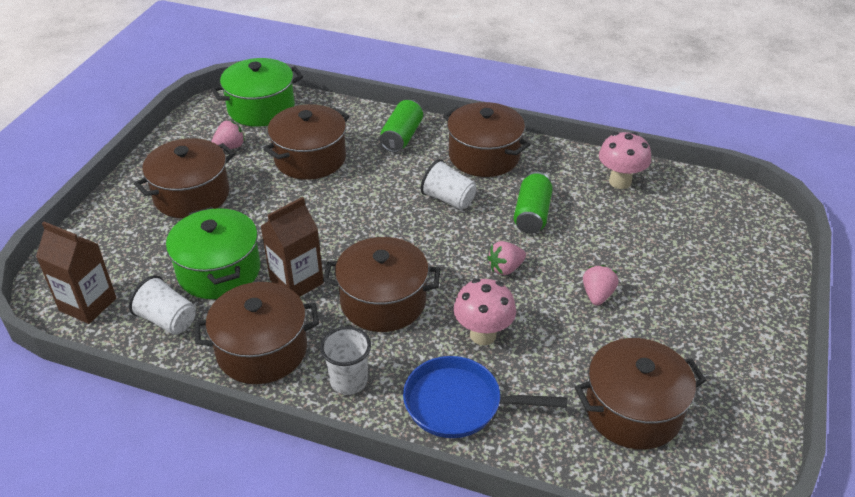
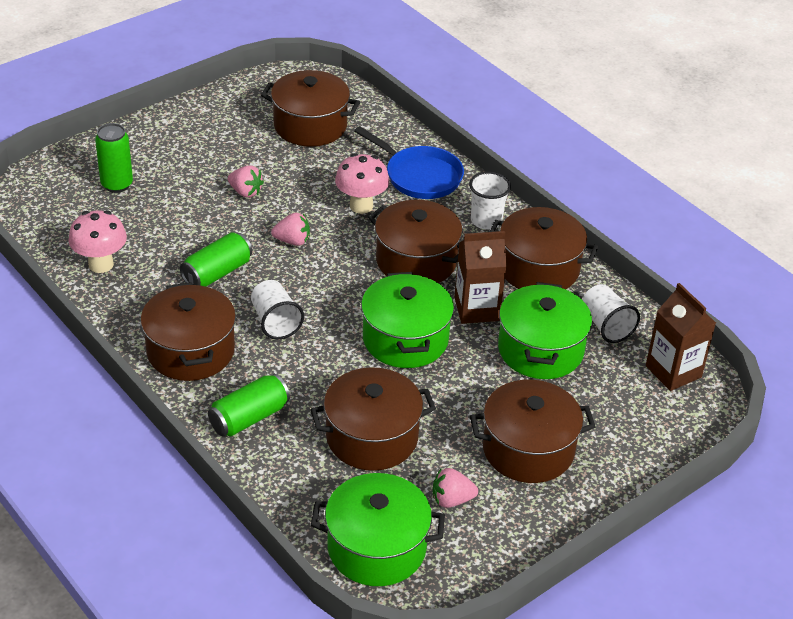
camera: 150 degrees left, 0 degrees up
(338, 230) = (405, 339): none -> green pot
(597, 295) = (245, 192): pink strawberry -> pink strawberry turned 105 degrees counterclockwise
(704, 247) = (117, 184): none -> green can

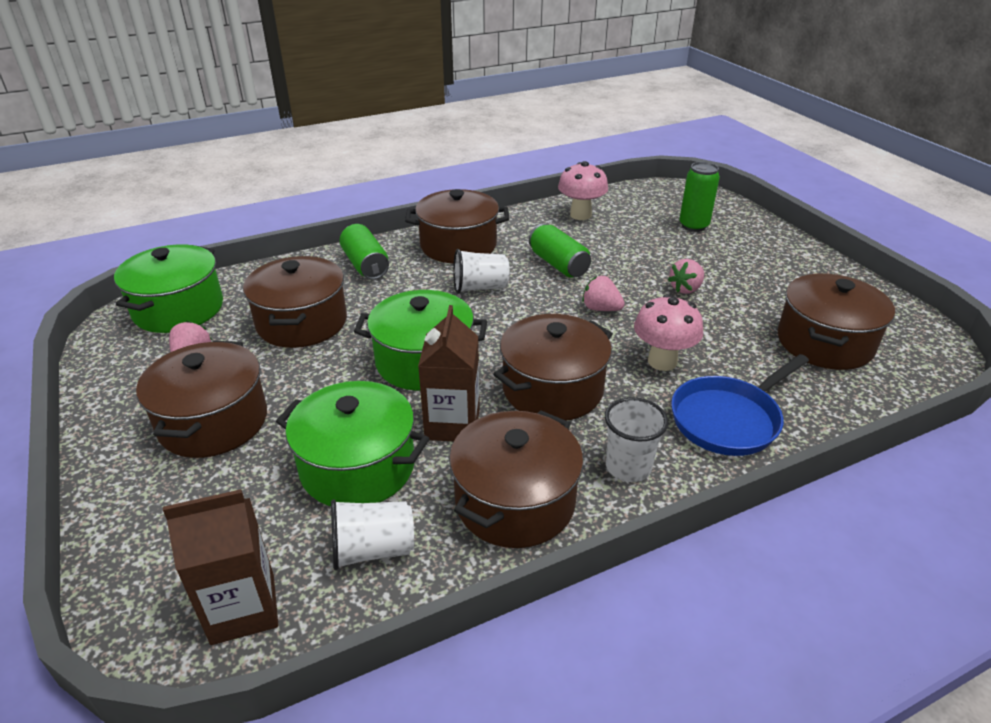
camera: 105 degrees right, 5 degrees down
(292, 241) = (601, 309): pink strawberry -> pink strawberry turned 105 degrees clockwise

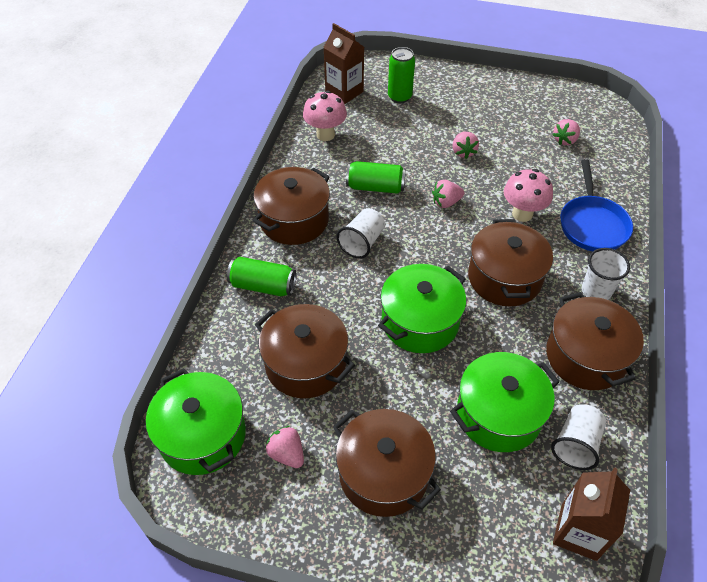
camera: 50 degrees left, 15 degrees up
(452, 424) = (497, 344): brown carton -> brown carton (344, 92)
(824, 343) = (565, 140): brown pot -> pink strawberry

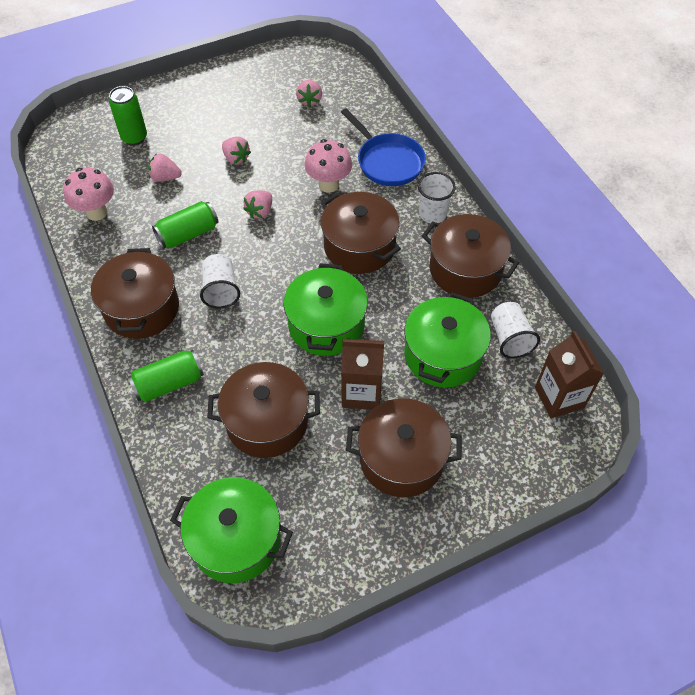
camera: 40 degrees left, 5 degrees up
(287, 454) = (317, 500): pink strawberry -> pink strawberry (165, 177)
(344, 92) = (76, 161): brown carton -> brown carton (361, 392)

